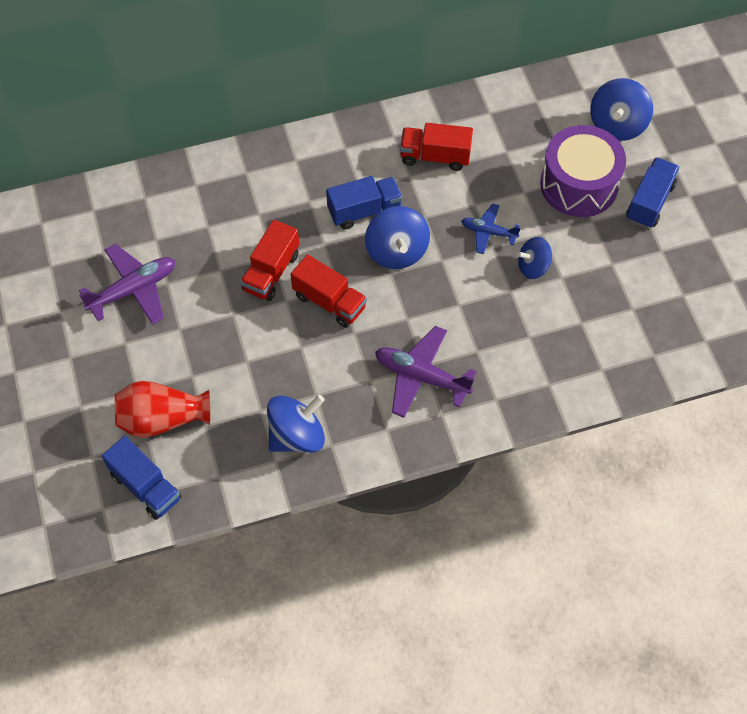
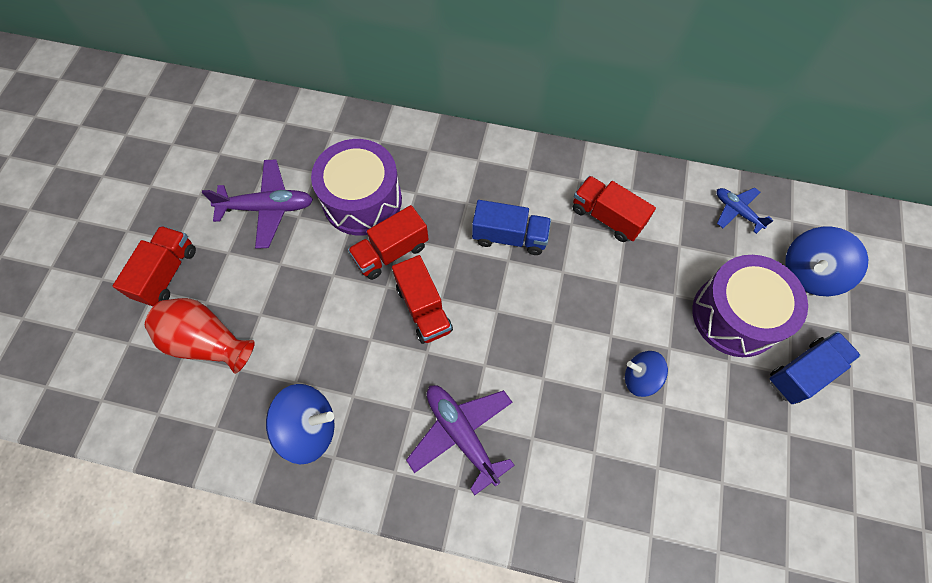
camera: 30 degrees right, 5 degrees up
(82, 386) = (167, 273): none -> red truck
(146, 486) = (149, 400): blue truck -> none
(215, 242) = (362, 200): none -> purple drum
(396, 251) = (515, 291): blue spinning top -> none
(488, 232) = (615, 318): blue plane -> blue plane (737, 211)

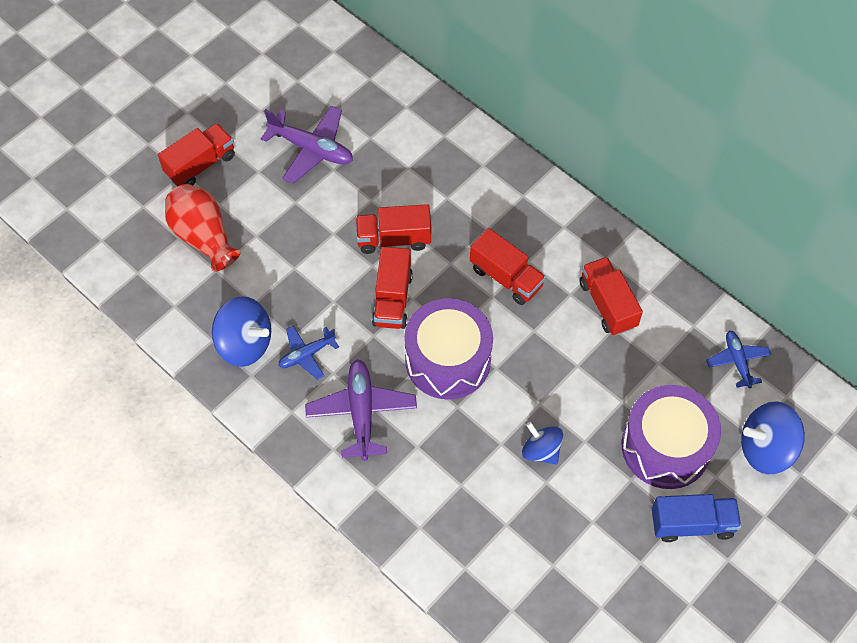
camera: 30 degrees right, 5 degrees down
(362, 200) = (396, 182): purple drum -> purple drum (448, 360)
(375, 405) = (306, 354): none -> blue plane
(509, 237) = (506, 277): blue truck -> red truck

